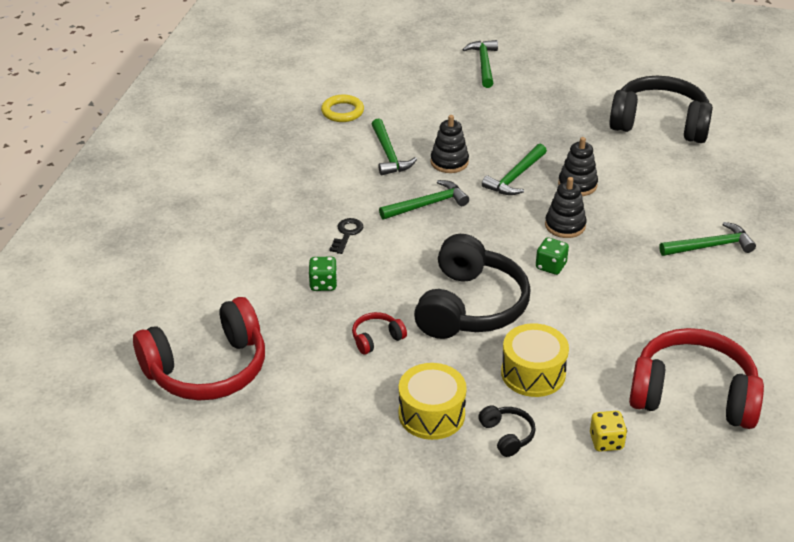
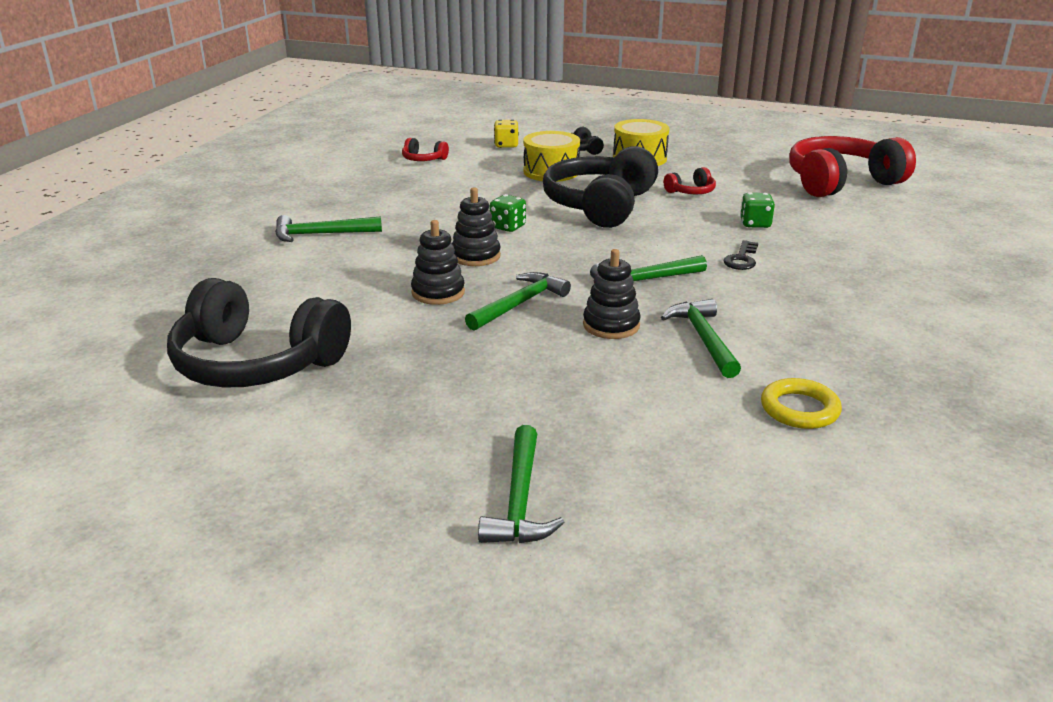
camera: 175 degrees left, 10 degrees down
(693, 394) = (423, 159): red headphones -> red headphones, size x0.42

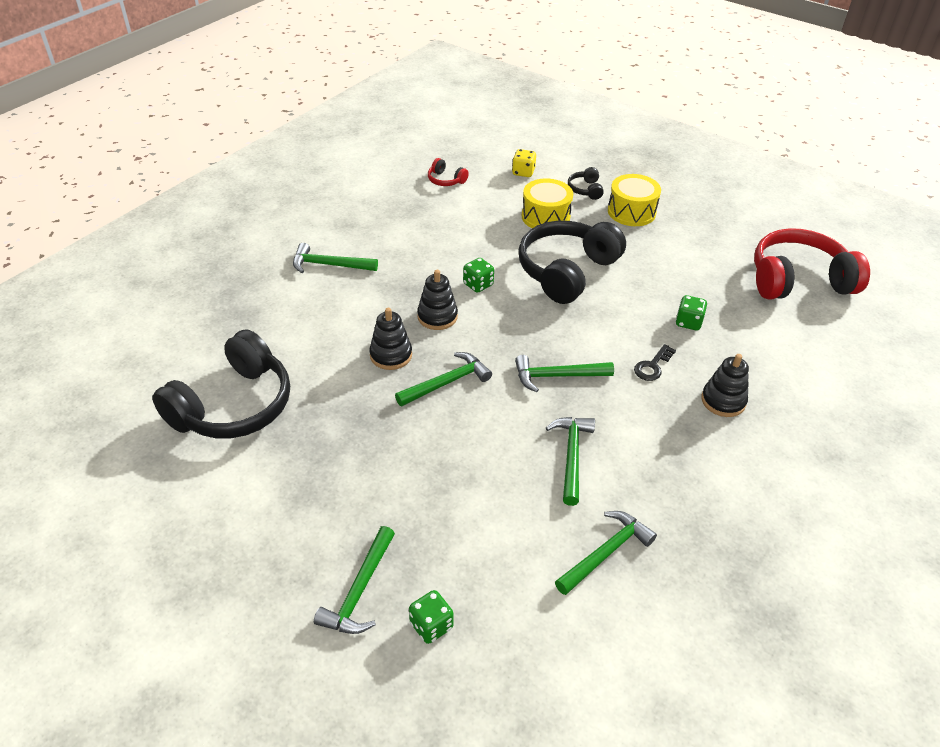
camera: 15 degrees right, 15 degrees up
(256, 363) = (234, 406): black headphones -> black headphones turned 90 degrees counterclockwise
(611, 325) = (506, 424): black stacking toy -> black stacking toy (723, 401)
(634, 514) = (431, 625): none -> green dice
(691, 192) = (654, 267): red headphones -> none
(799, 409) = (606, 553): yellow ring -> green hammer

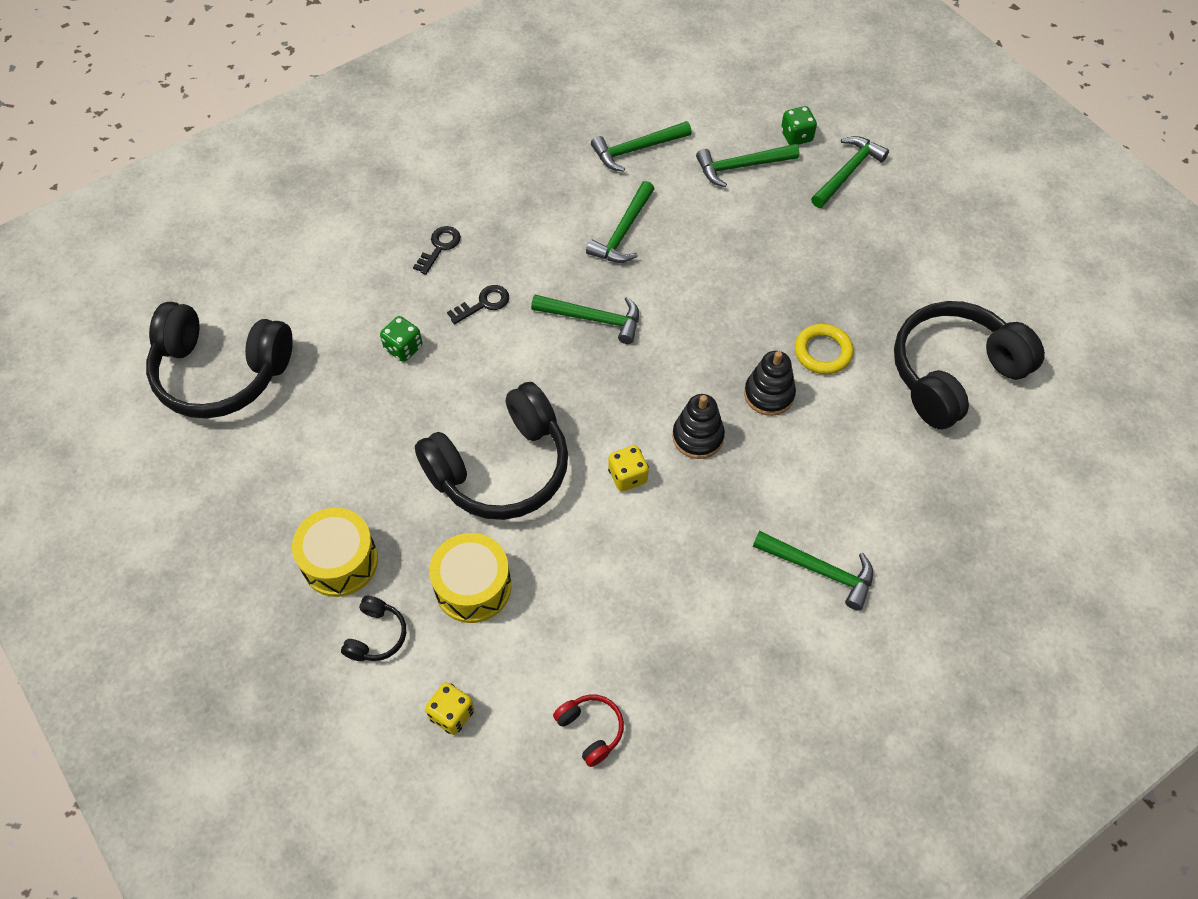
camera: 160 degrees left, 15 degrees up
(352, 396) = (823, 352): none -> yellow ring
(447, 382) = (715, 342): green hammer -> green hammer (741, 166)
(478, 285) = (627, 476): green dice -> yellow dice
(723, 401) = (439, 247): black stacking toy -> black key
(798, 280) = (221, 373): red headphones -> black headphones

